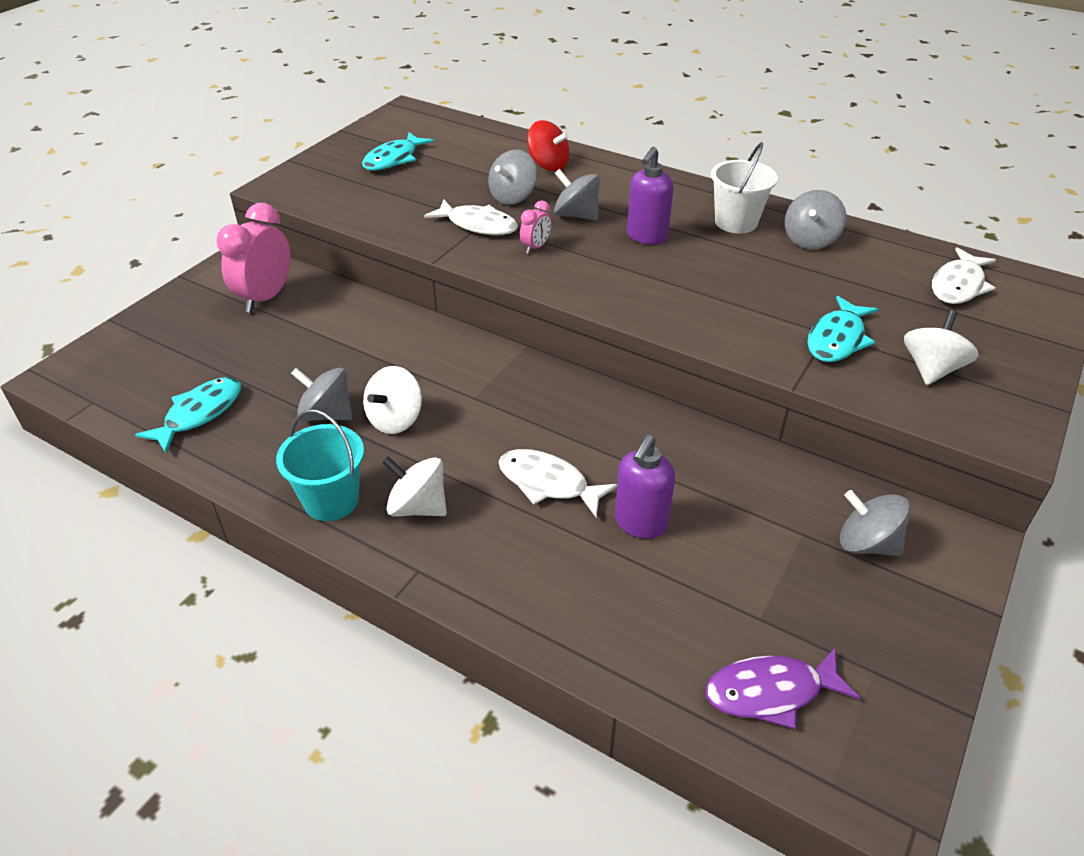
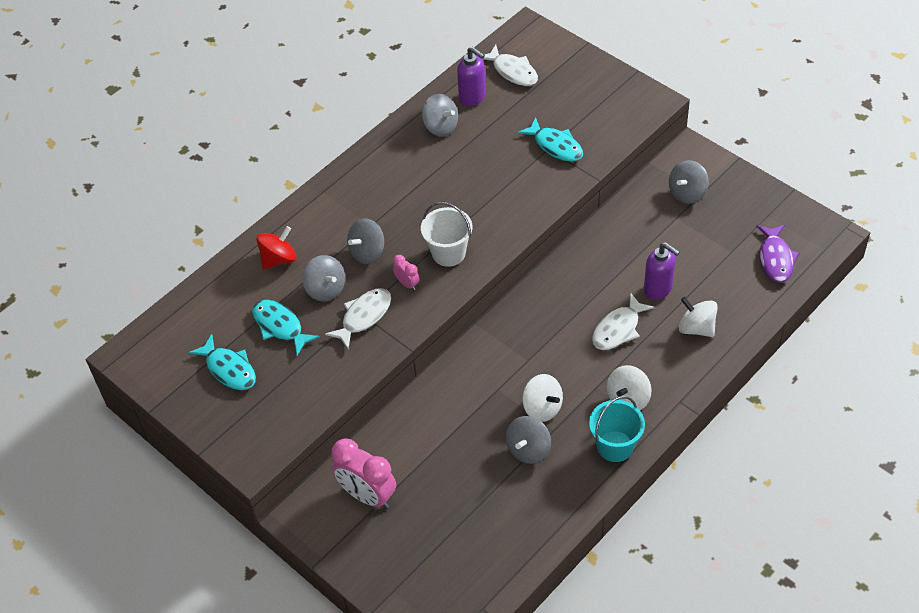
camera: 75 degrees left, 10 degrees up
(199, 414) = (512, 531): turquoise fish -> turquoise fish (280, 326)
(646, 237) = (411, 215): purple soap dispenser -> purple soap dispenser (472, 97)
(736, 222) = (405, 160): white bucket -> white bucket (448, 253)
(931, 369) = (592, 113): white spinning top -> white spinning top (696, 328)

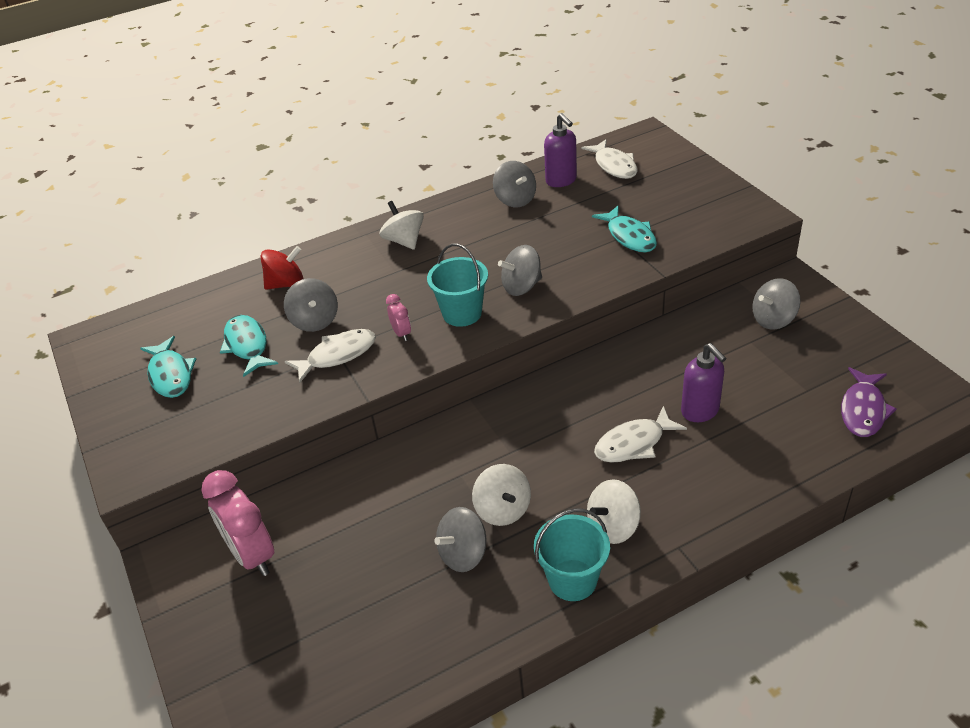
camera: 20 degrees right, 10 degrees down
(367, 252) = (377, 295): grey spinning top -> grey spinning top (521, 286)
(448, 253) = (462, 313): white bucket -> turquoise bucket
(696, 328) = (733, 465): white spinning top -> white spinning top (404, 241)

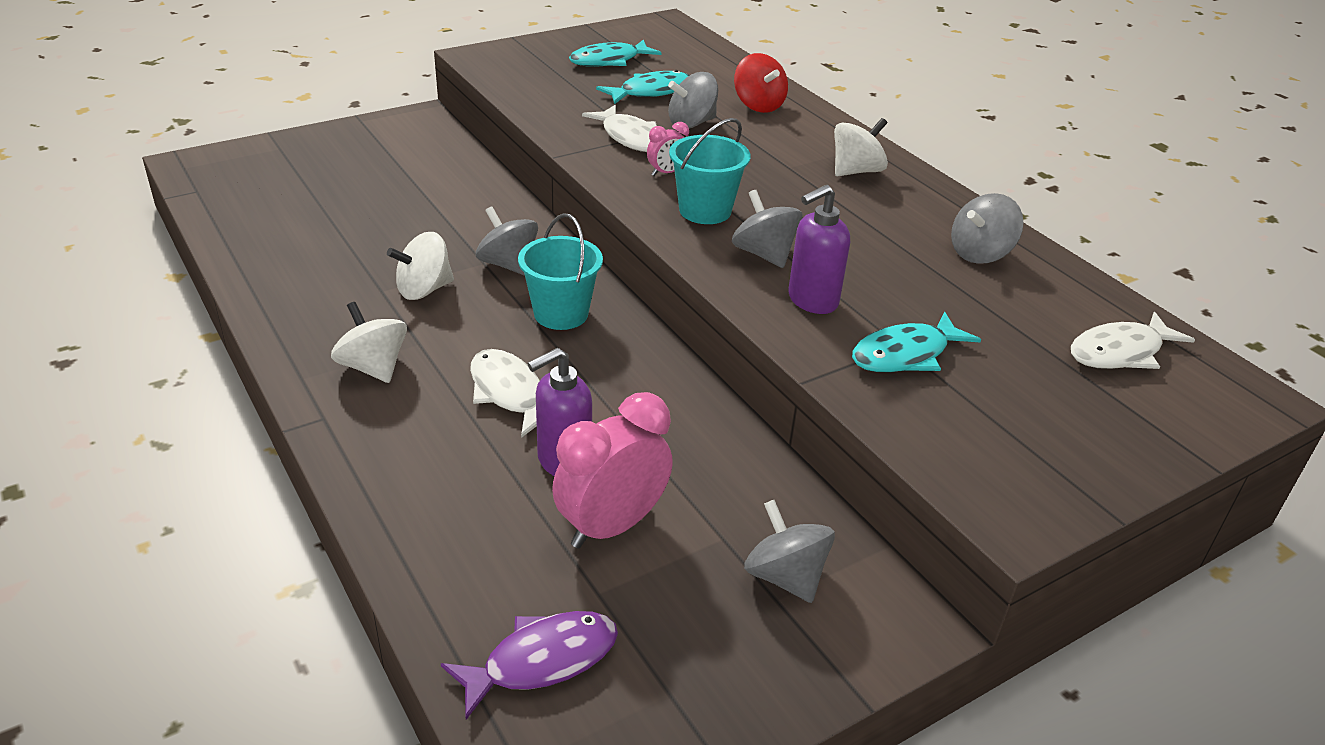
camera: 80 degrees right, 5 degrees down
(252, 555) = (410, 154): pink clock -> pink clock (612, 526)
(463, 554) = (369, 264): grey spinning top -> grey spinning top (508, 264)
(561, 180) = (1049, 296): purple soap dispenser -> purple soap dispenser (812, 301)
(572, 580) = (306, 334): turquoise bucket -> turquoise bucket (561, 314)
(863, 410) = (541, 661): purple fish -> purple fish turned 135 degrees clockwise

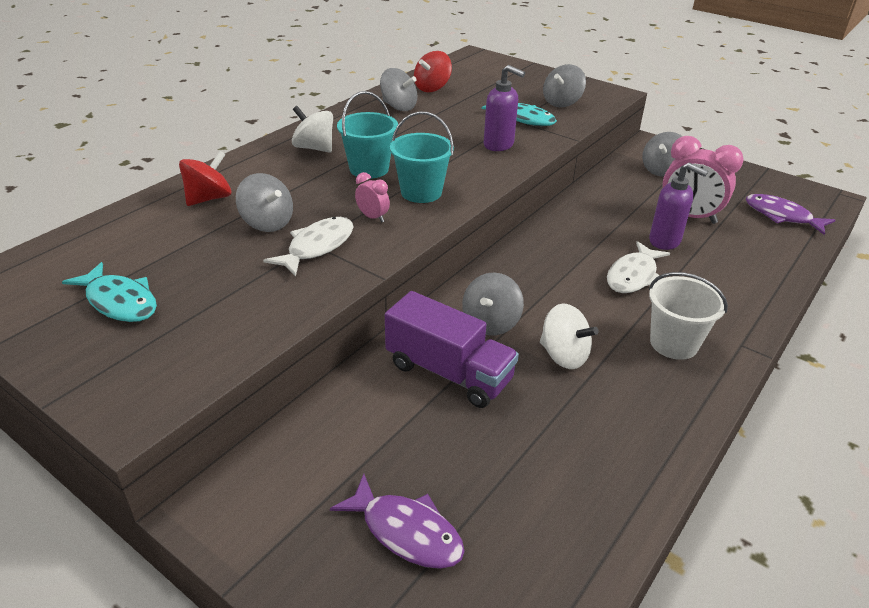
camera: 110 degrees left, 0 degrees up
(329, 171) = (406, 531): none -> purple fish
(373, 367) = (674, 343): white spinning top -> white bucket
(461, 224) = (449, 372): none -> purple truck
(561, 314) = (532, 279): turquoise bucket -> turquoise bucket (369, 169)
(651, 92) = (202, 257): turquoise fish -> none
(764, 254) = (461, 164): grey spinning top -> grey spinning top (562, 103)
(1059, 301) = (432, 88): none -> red spinning top
(1120, 352) = (466, 76): white fish -> none

